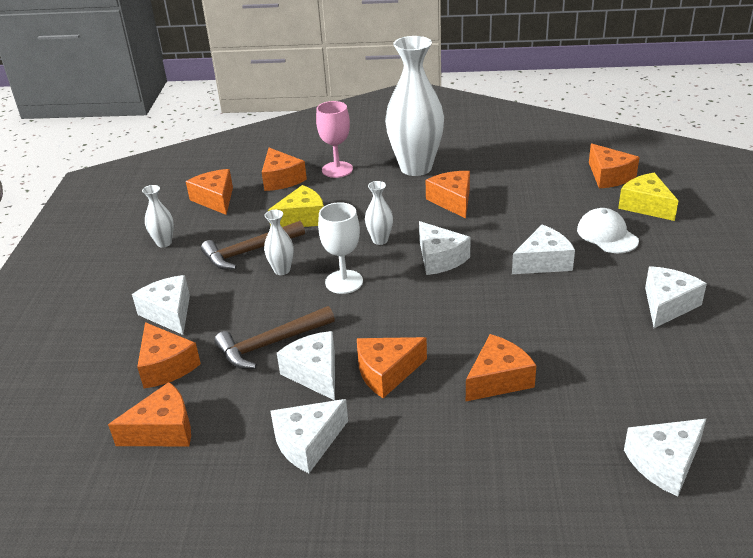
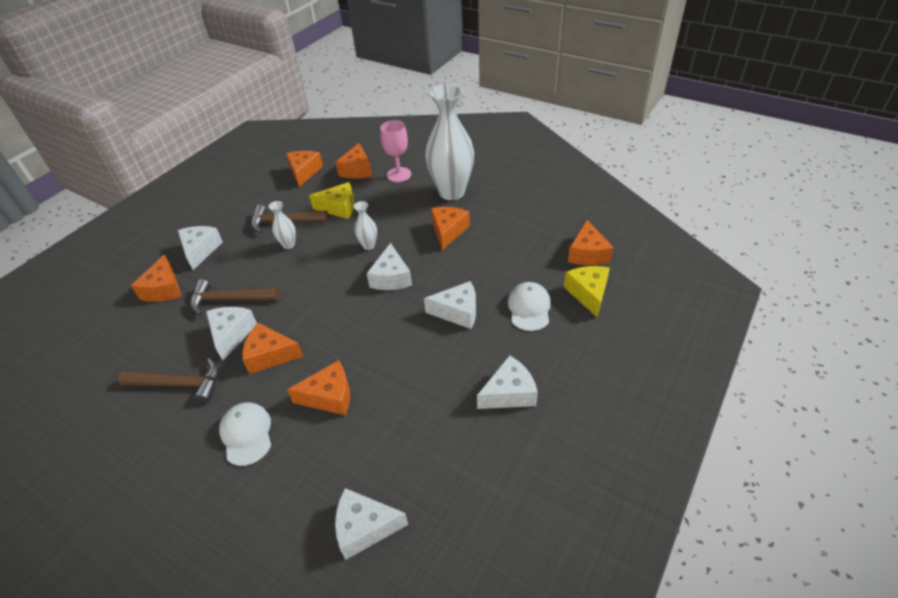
camera: 30 degrees right, 10 degrees up
(163, 430) = (121, 334): orange cheese -> none
(164, 243) = (246, 195): white vase -> none
(307, 443) = (179, 384): white cheese -> brown hammer
(344, 282) = (314, 270): white goblet -> none
(447, 449) = (246, 434): none -> white cap

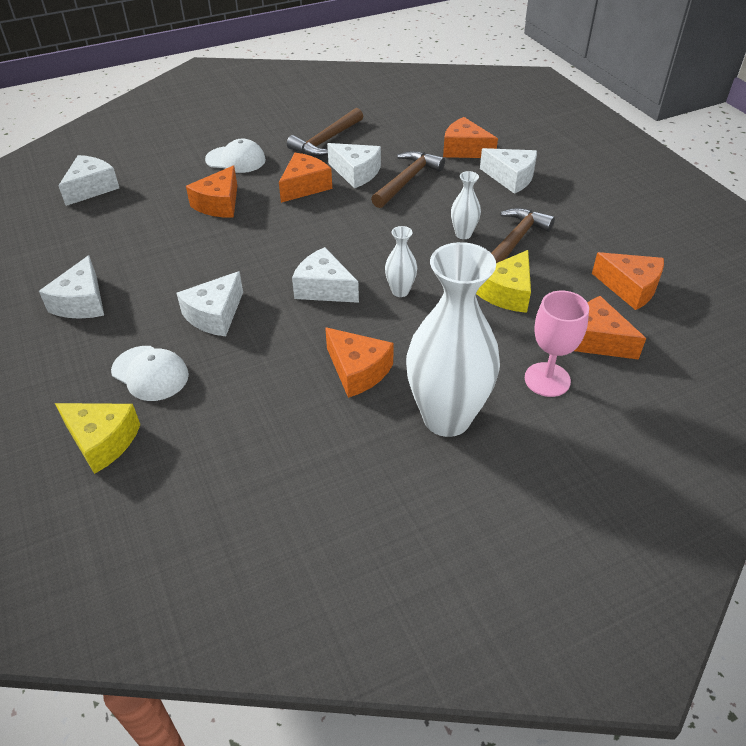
camera: 120 degrees right, 0 degrees up
(587, 253) = (159, 491): orange cheese -> none

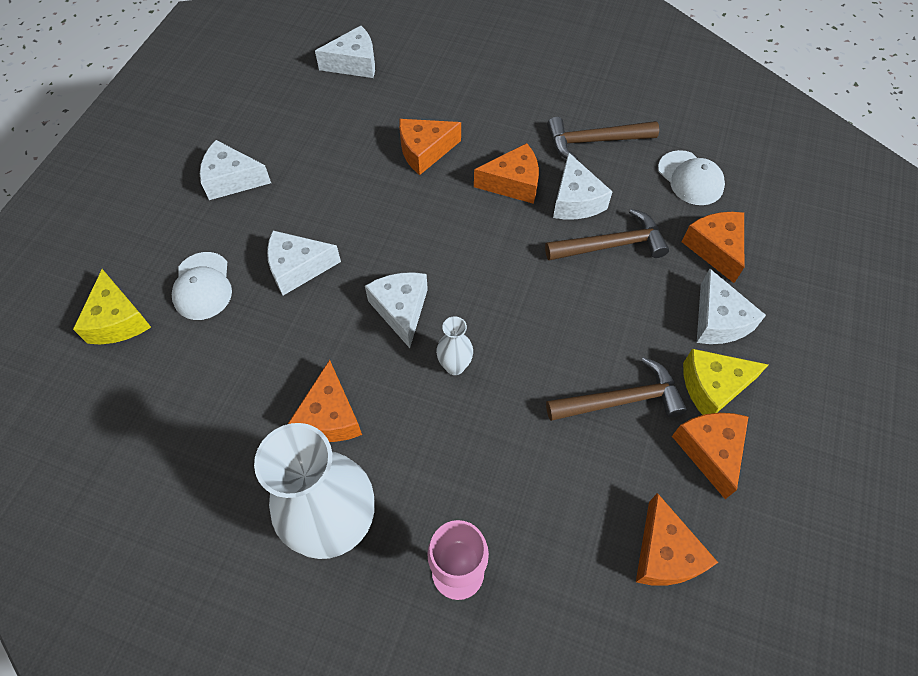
camera: 45 degrees right, 15 degrees up
(81, 302) = (232, 180): white cheese -> white cheese turned 45 degrees clockwise
(236, 160) = (492, 109): white cap -> white cap (690, 178)
(463, 234) = (585, 350): white vase -> none
(507, 293) = (541, 450): yellow cheese -> yellow cheese (712, 387)
(596, 340) = (553, 577): orange cheese -> orange cheese (710, 450)

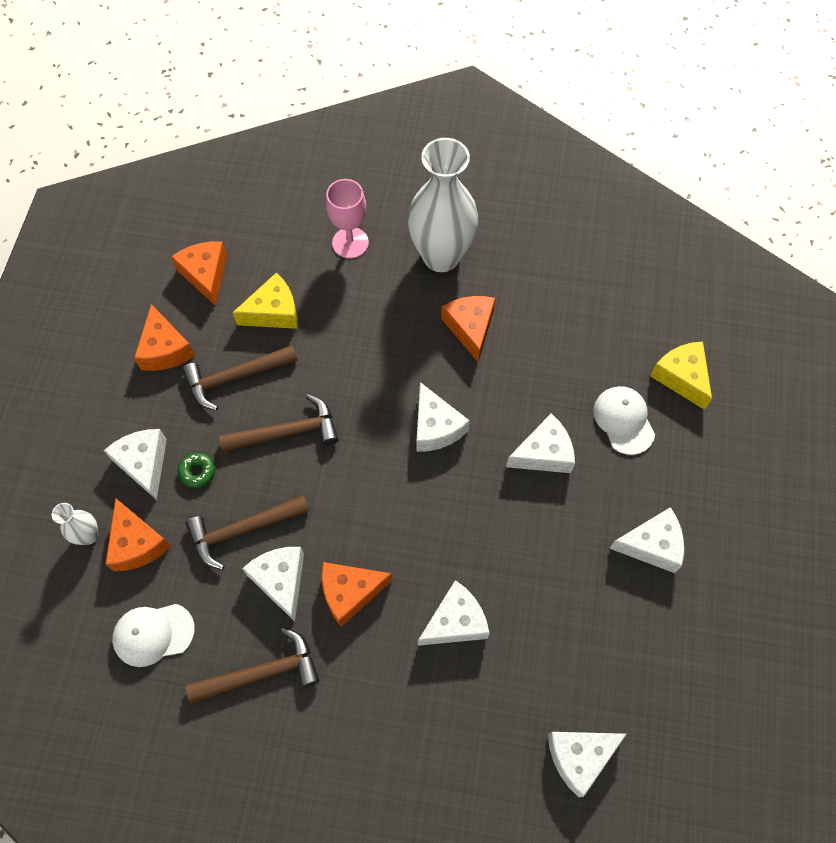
camera: 170 degrees right, 5 degrees up
(424, 151) = (455, 621): orange cheese -> white cheese
(455, 366) = (378, 384): white vase -> white vase (89, 535)
(562, 329) = (287, 432): none -> brown hammer
(659, 304) = (197, 472): none -> green donut
(690, 178) = (153, 634): white cap -> white cap turned 60 degrees counterclockwise
(712, 387) = (157, 401): yellow cheese -> yellow cheese (274, 312)

